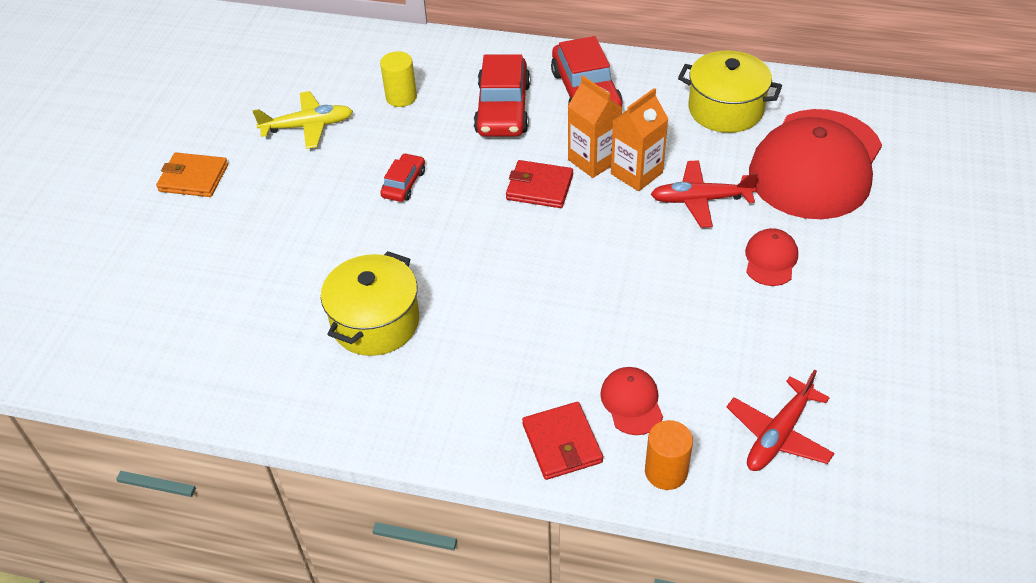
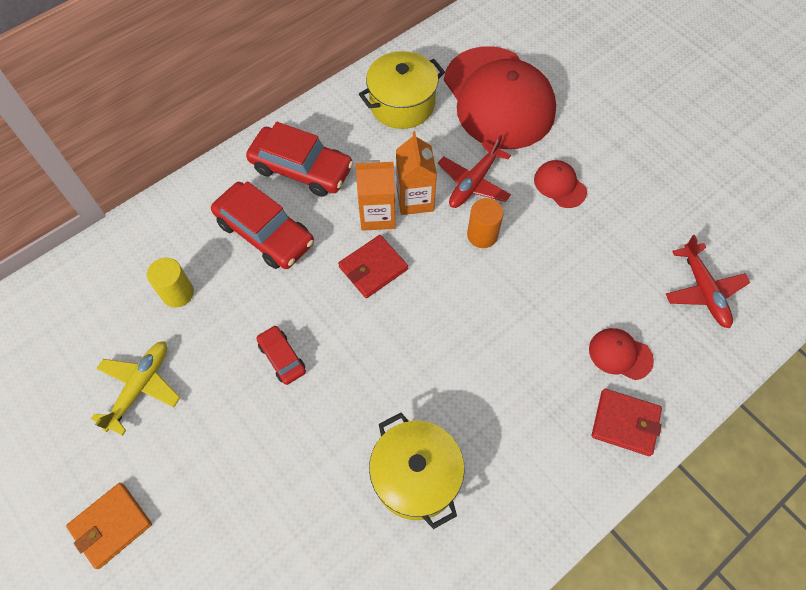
camera: 55 degrees left, 15 degrees up
(666, 472) = (690, 376): orange cylinder -> orange cylinder (482, 235)

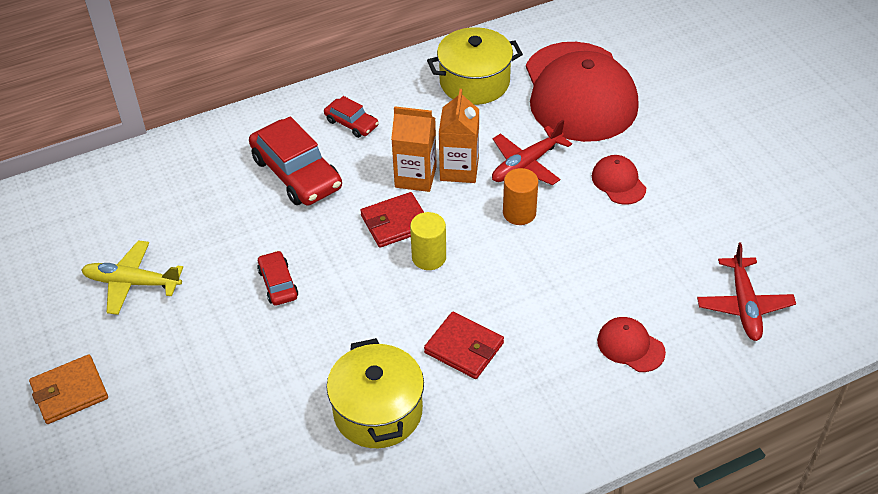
camera: 15 degrees right, 15 degrees down
(140, 387) = (132, 283): yellow plane -> yellow plane turned 120 degrees counterclockwise
(178, 293) = (194, 210): yellow cylinder -> yellow cylinder (429, 257)
(301, 169) = (351, 123): red car -> red car, size x0.52
(625, 423) = (614, 408): red wallet -> red wallet (464, 348)

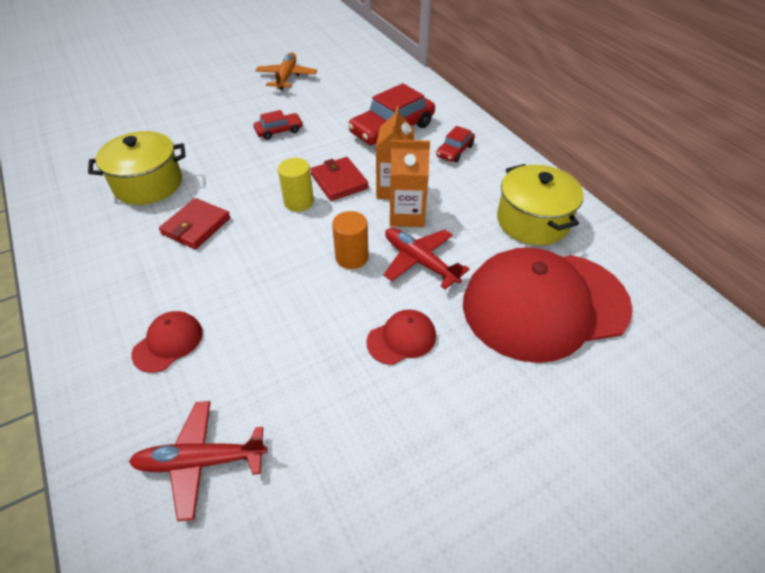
camera: 85 degrees right, 0 degrees up
(69, 392) = (205, 68): orange wallet -> none
(132, 283) = (286, 77): yellow plane -> orange plane

